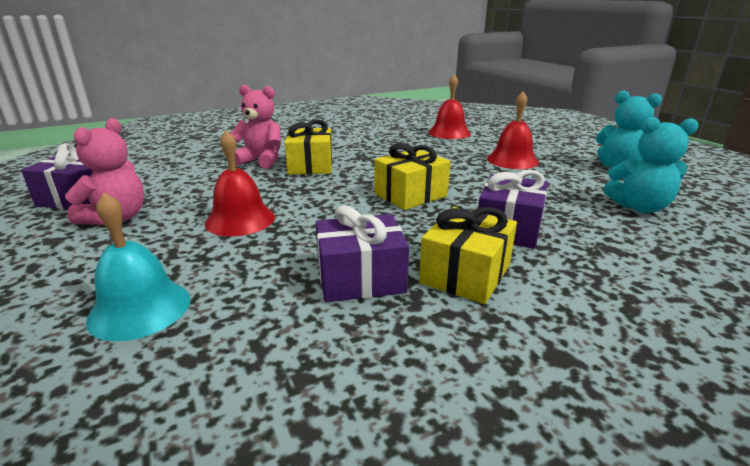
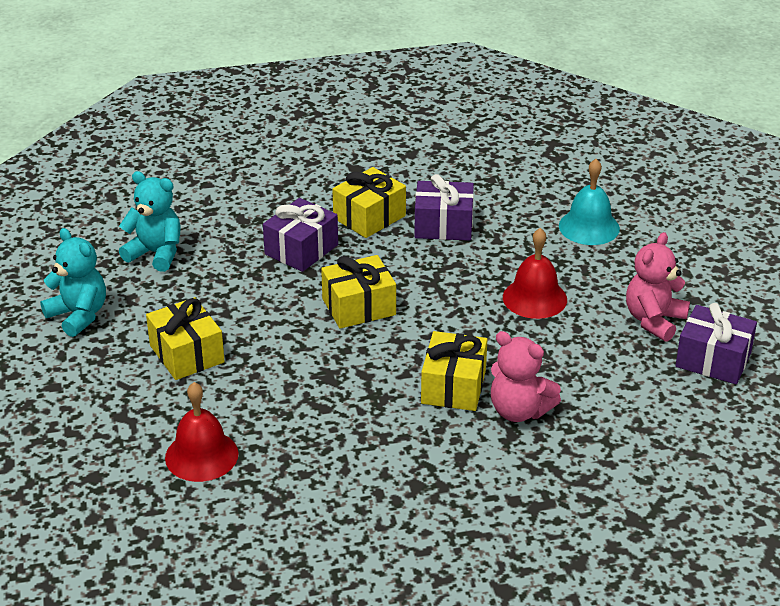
camera: 165 degrees left, 10 degrees up
(512, 160) = (187, 354): red bell -> yellow gift

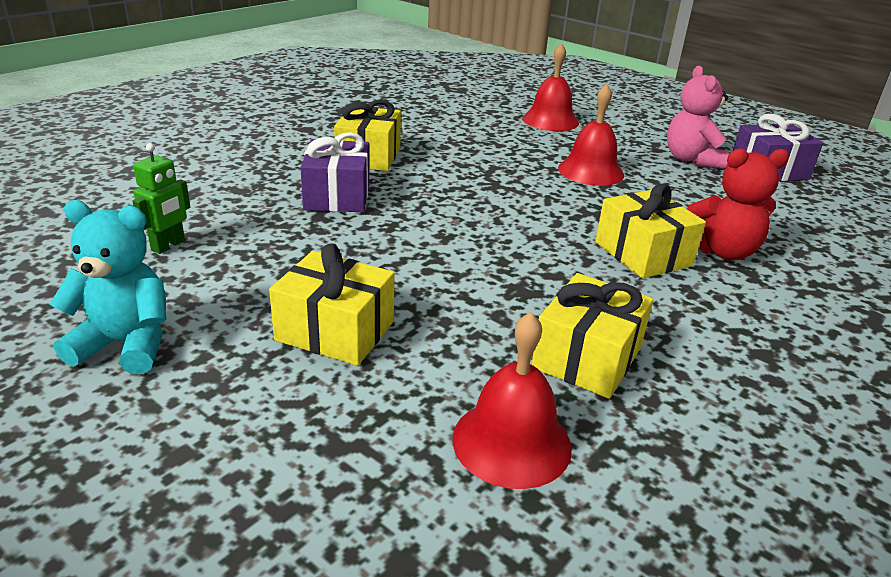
camera: 40 degrees left, 5 degrees down
(156, 253) = (168, 246): turquoise teddy bear -> green robot
(359, 307) = (460, 222): yellow gift -> yellow gift (587, 357)
(443, 225) = (442, 146): purple gift -> none
(519, 411) = (722, 251): pink teddy bear -> red teddy bear
(589, 227) = (550, 120): turquoise bell -> red bell

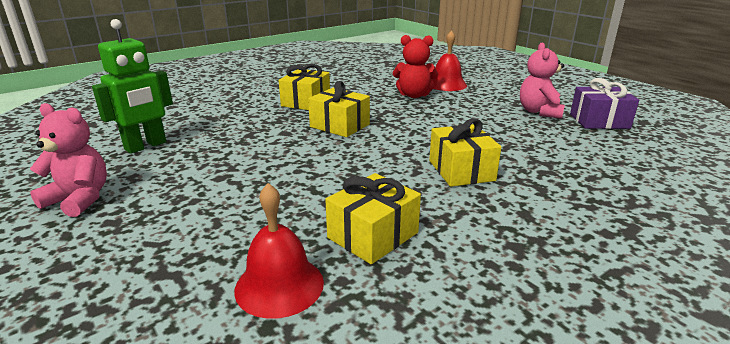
camera: 15 degrees right, 5 degrees down
(126, 344) = (79, 199): turquoise teddy bear -> pink teddy bear
(168, 246) = (146, 146): green robot -> green robot, size x1.78
(335, 331) = (210, 202): yellow gift -> yellow gift (340, 125)
(337, 196) = (269, 123): purple gift -> none
(591, 171) = (456, 116): red bell -> none
(722, 251) = (526, 173): red teddy bear -> red teddy bear (414, 95)

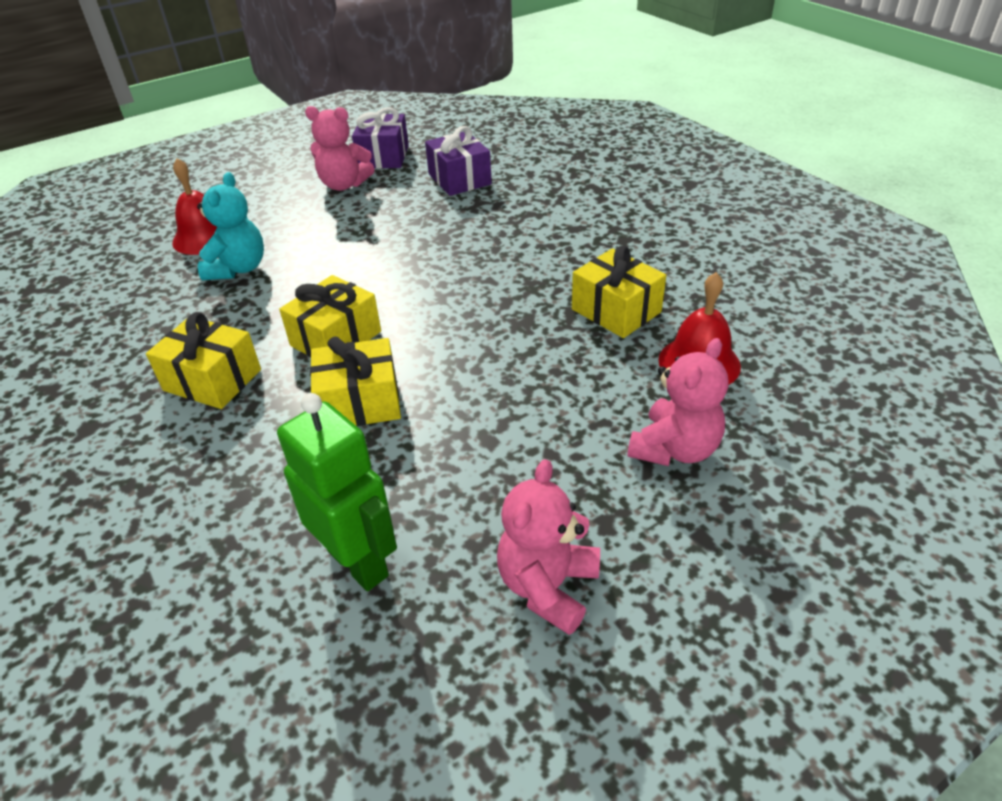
camera: 85 degrees left, 15 degrees up
(165, 259) = (674, 449): none -> pink teddy bear
(414, 95) = (238, 269): red teddy bear -> turquoise teddy bear
(461, 170) = (490, 251): yellow gift -> yellow gift (360, 402)
(585, 153) = (459, 179): none -> purple gift

